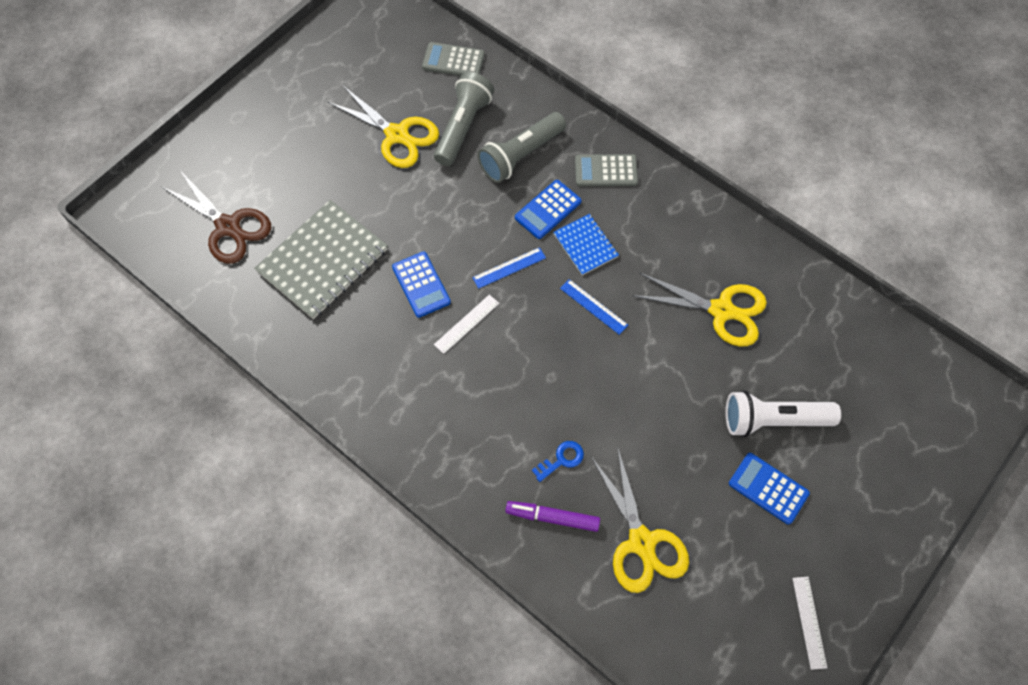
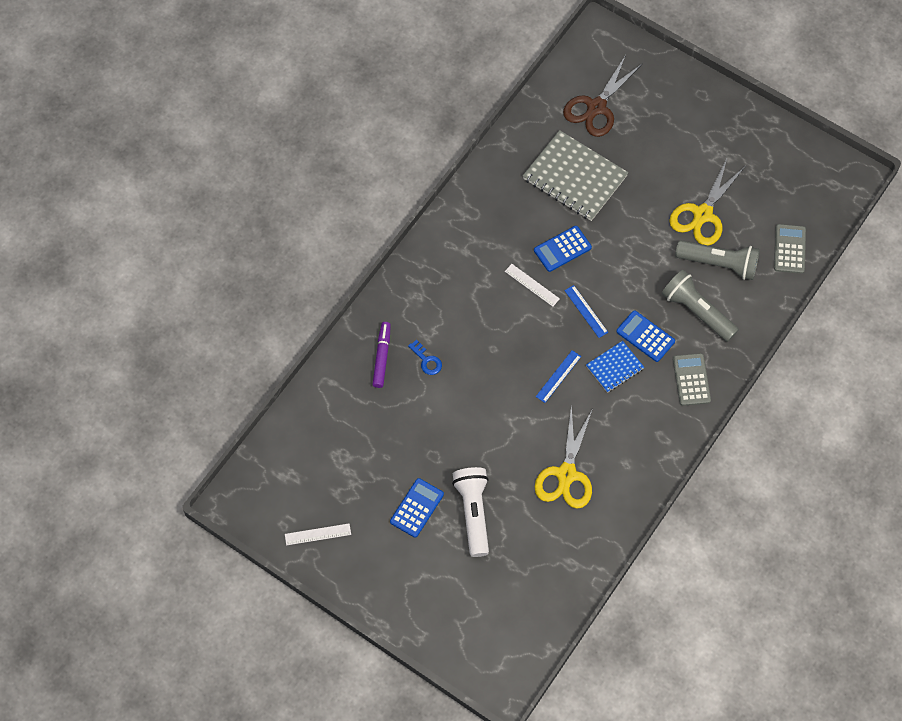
camera: 85 degrees right, 0 degrees up
(642, 542) = (368, 418): yellow scissors -> none

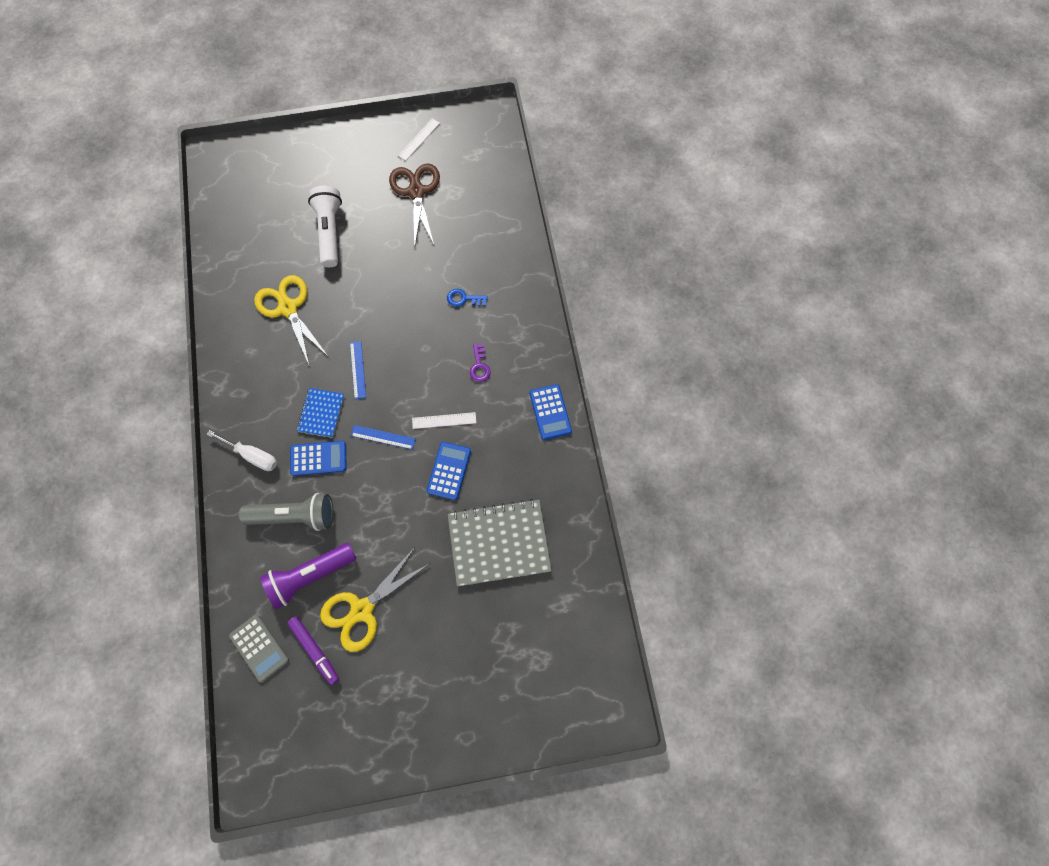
camera: 135 degrees right, 5 degrees up
(382, 357) = (497, 274): purple marker -> purple marker (314, 650)
(417, 508) = (371, 204): blue calculator -> blue calculator (550, 412)
(468, 300) = (479, 366): none -> purple key
(473, 513) = (330, 232): white flashlight -> white flashlight turned 135 degrees counterclockwise
(596, 107) = (545, 629): brown scissors -> brown scissors (416, 192)
(691, 380) = (252, 456): grey calculator -> white screwdriver
(702, 214) = (362, 610): yellow scissors -> yellow scissors turned 120 degrees counterclockwise
(719, 264) = (310, 576): grey flashlight -> purple flashlight

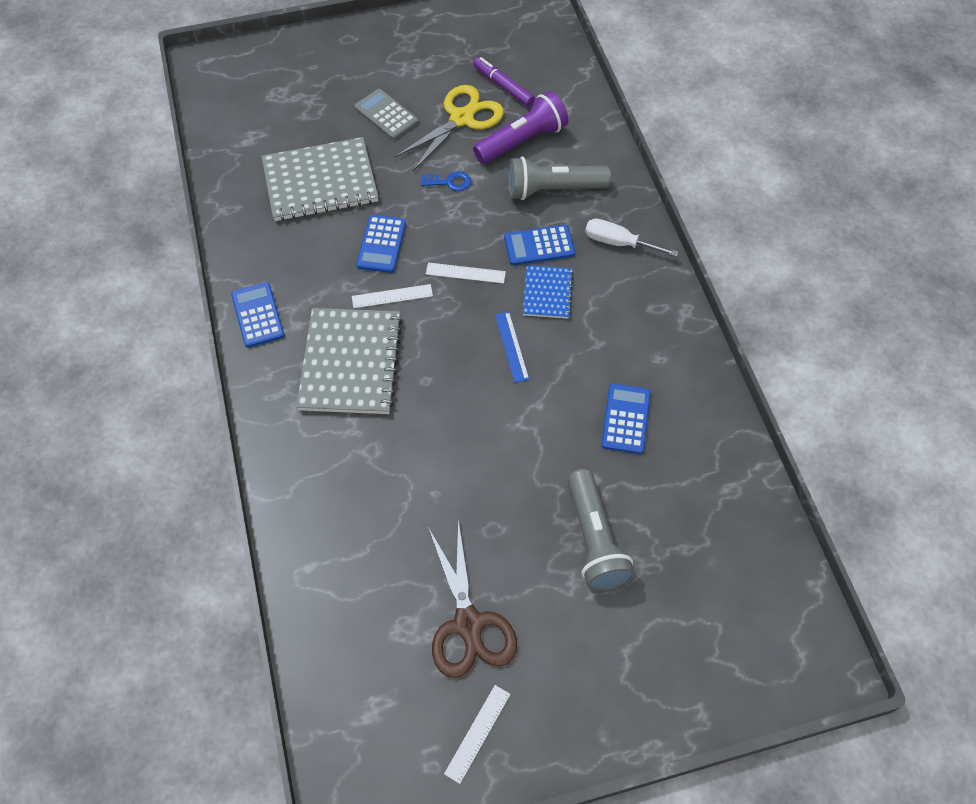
camera: 175 degrees right, 10 degrees down
(259, 648) = (559, 84): grey calculator -> grey calculator (386, 115)
(288, 308) = (626, 419): yellow scissors -> blue calculator
(330, 232) = (594, 540): white flashlight -> grey flashlight
(383, 437) = (465, 273): blue ruler -> white ruler
(463, 299) = (378, 451): blue key -> blue key (450, 182)
(479, 366) = (350, 363): purple key -> grey notebook

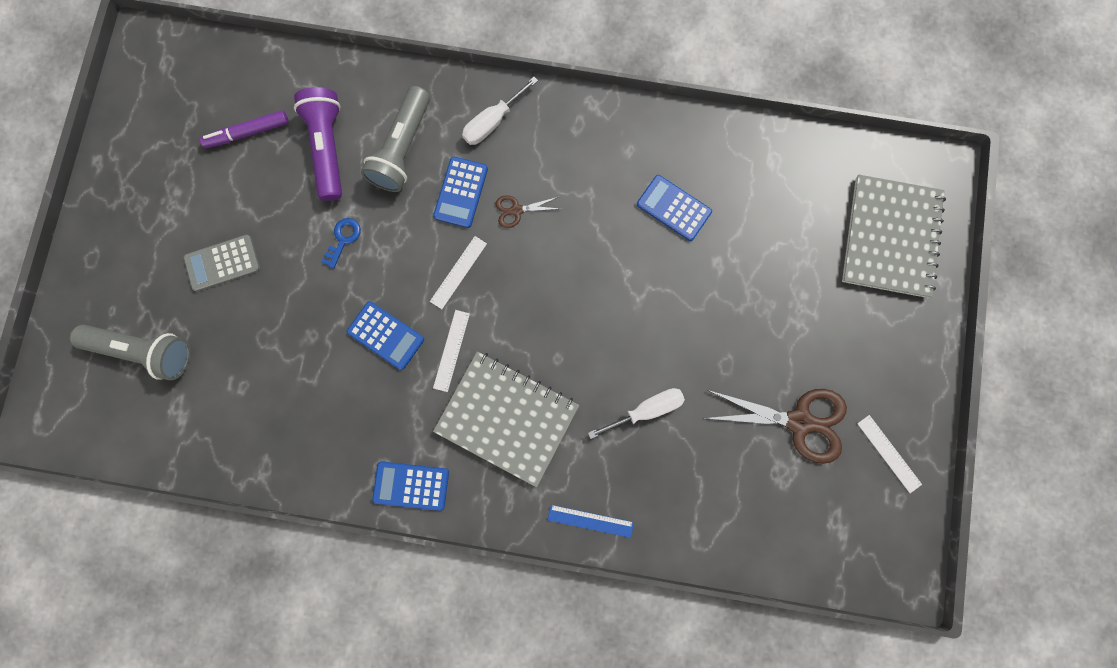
camera: 65 degrees left, 20 degrees up
(320, 182) = (276, 364): grey notebook -> grey notebook (890, 237)
(412, 475) = (646, 410): none -> white screwdriver
(462, 118) = (268, 192): yellow scissors -> none
(511, 346) = (557, 268): blue ruler -> blue ruler (590, 520)
(547, 293) = (516, 210): blue notebook -> brown scissors
(594, 540) = (770, 289): grey flashlight -> grey flashlight (144, 351)

